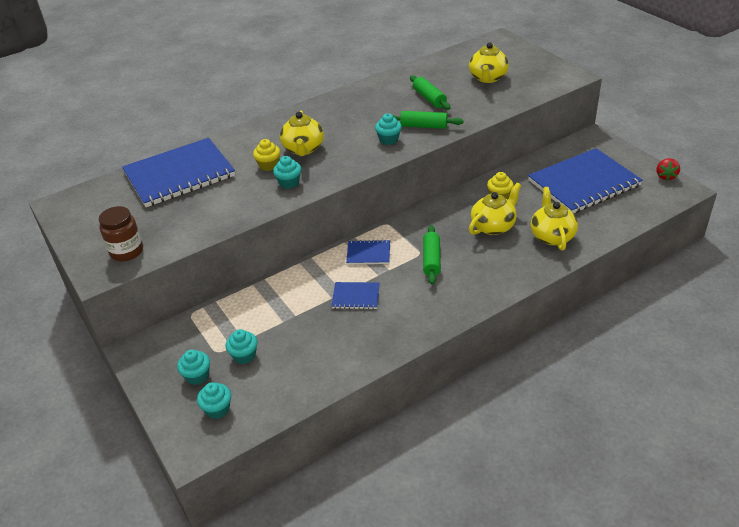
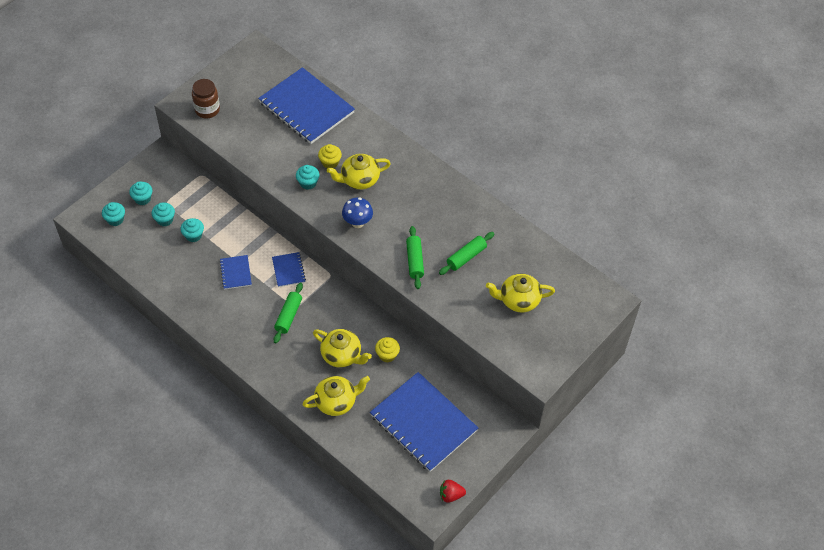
camera: 70 degrees right, 15 degrees up
(360, 155) = (357, 223): none -> blue mushroom
(388, 139) = (386, 238): turquoise cupcake -> turquoise cupcake (193, 235)
(431, 260) = (288, 316): green rolling pin -> green rolling pin turned 60 degrees counterclockwise

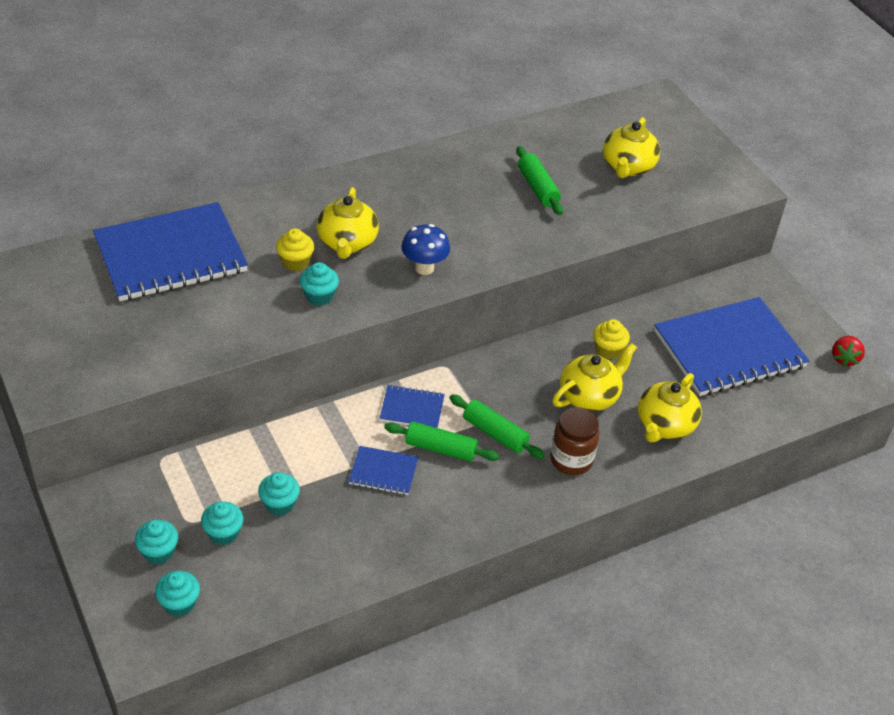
camera: 70 degrees left, 10 degrees down
(207, 110) = (88, 367): brown jar -> brown jar (571, 460)
(336, 402) = (665, 425): yellow teapot -> yellow teapot turned 150 degrees counterclockwise
(415, 261) = (520, 234): green rolling pin -> green rolling pin (440, 448)

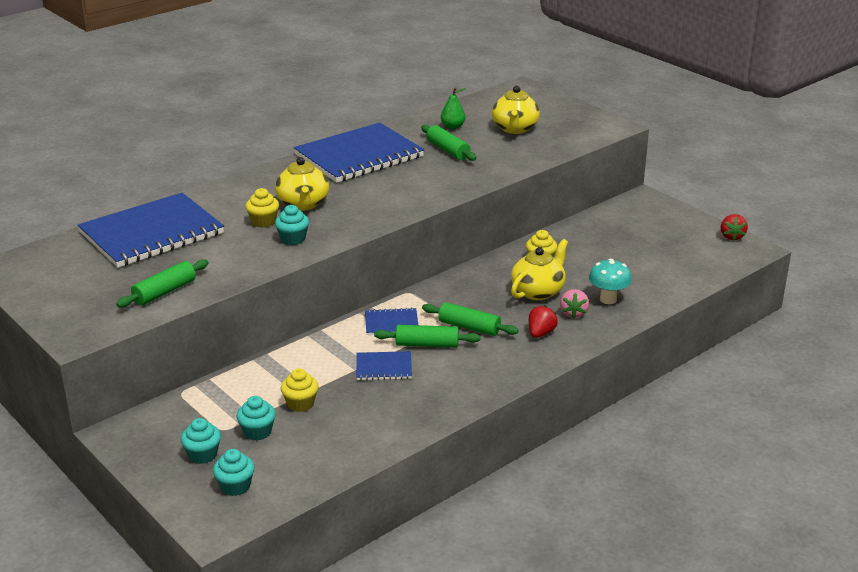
camera: 10 degrees left, 15 degrees down
(158, 348) = (164, 292): none -> green rolling pin
(279, 504) = (300, 404): turquoise cupcake -> yellow cupcake
(424, 268) = (375, 209): blue mushroom -> none
(556, 149) = (452, 127): none -> green pear
(571, 460) = (540, 333): brown jar -> red strawberry
(618, 438) = (573, 313): none -> pink strawberry
(665, 425) = (608, 299): yellow teapot -> turquoise mushroom
(729, 349) = (638, 245): blue notebook -> blue notebook (359, 156)

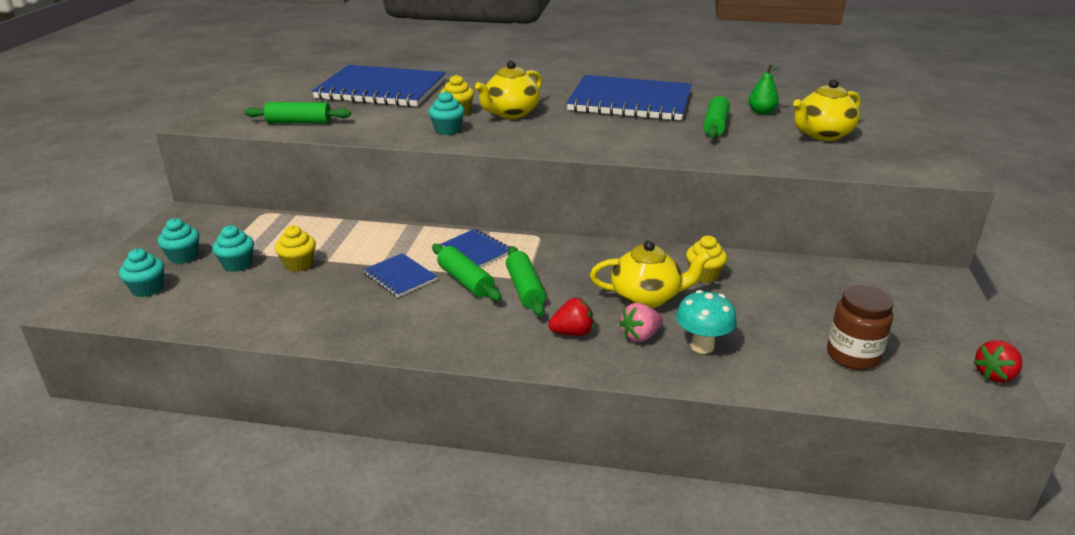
camera: 50 degrees right, 0 degrees up
(672, 262) = (852, 356): none -> brown jar

